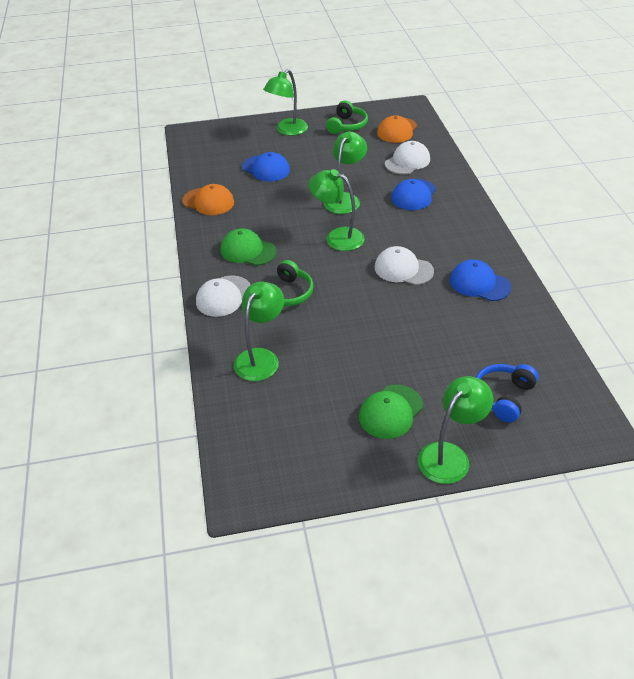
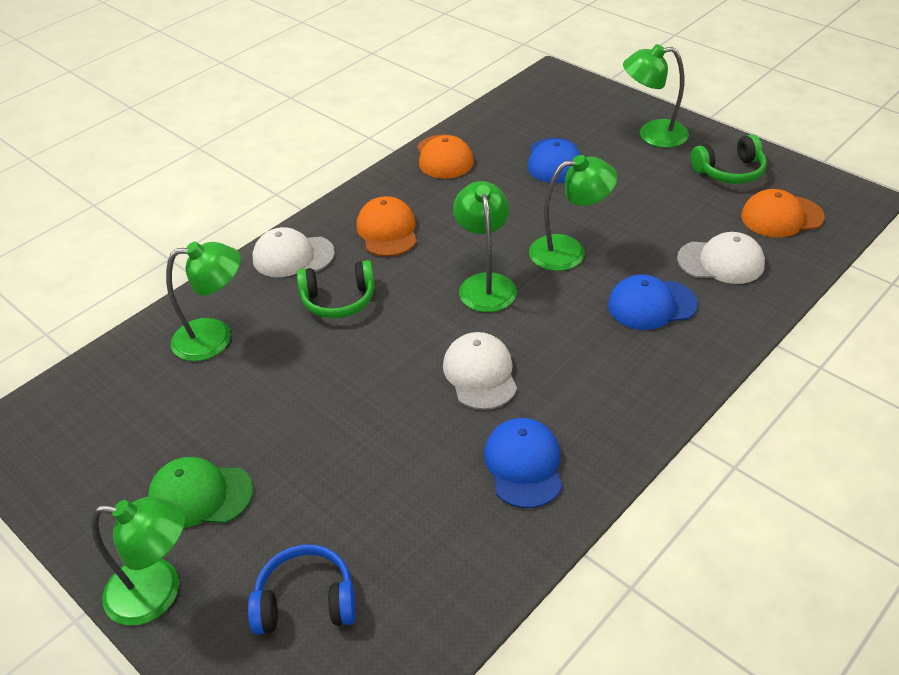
camera: 55 degrees right, 0 degrees up
(248, 251) = (387, 231): green cap -> orange cap

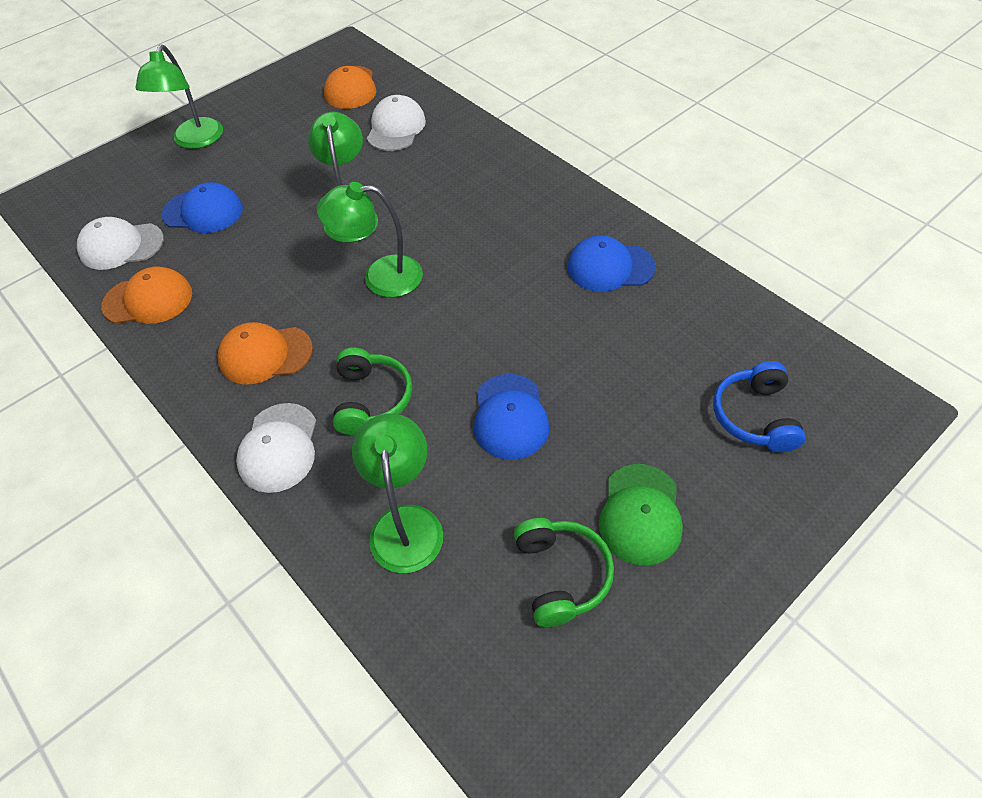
camera: 85 degrees left, 10 degrees up
(158, 592) = (758, 539): green lamp -> none
(480, 374) = (502, 288): white cap -> white cap (121, 246)
(651, 305) = (438, 173): blue cap -> blue cap (510, 416)
(730, 171) = (277, 104): green headphones -> green headphones (561, 575)

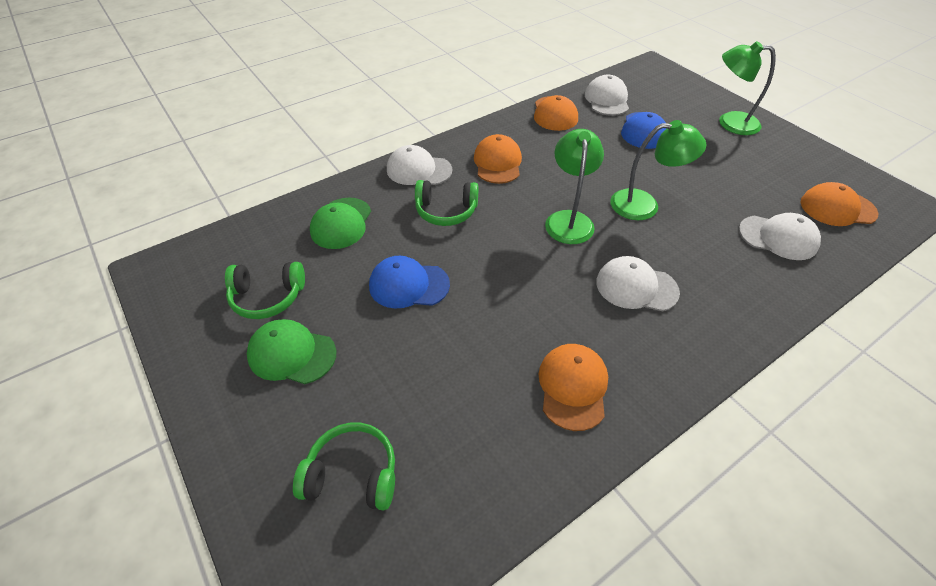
camera: 95 degrees right, 5 degrees down
(405, 523) = (341, 223): green lamp -> green cap
(478, 224) = (636, 287): none -> white cap
(610, 267) = (573, 387): blue cap -> orange cap
(754, 416) = (352, 474): blue headphones -> green headphones

